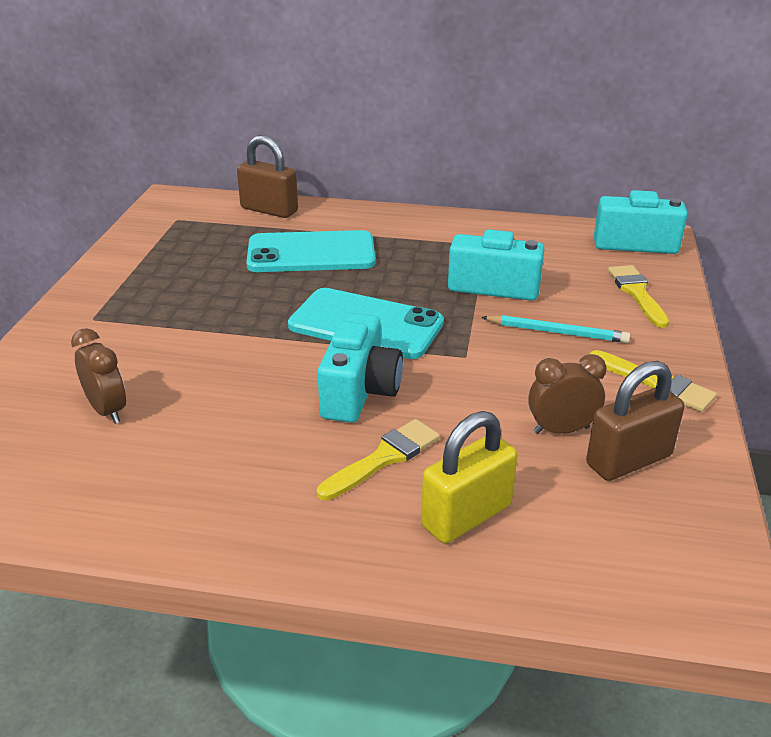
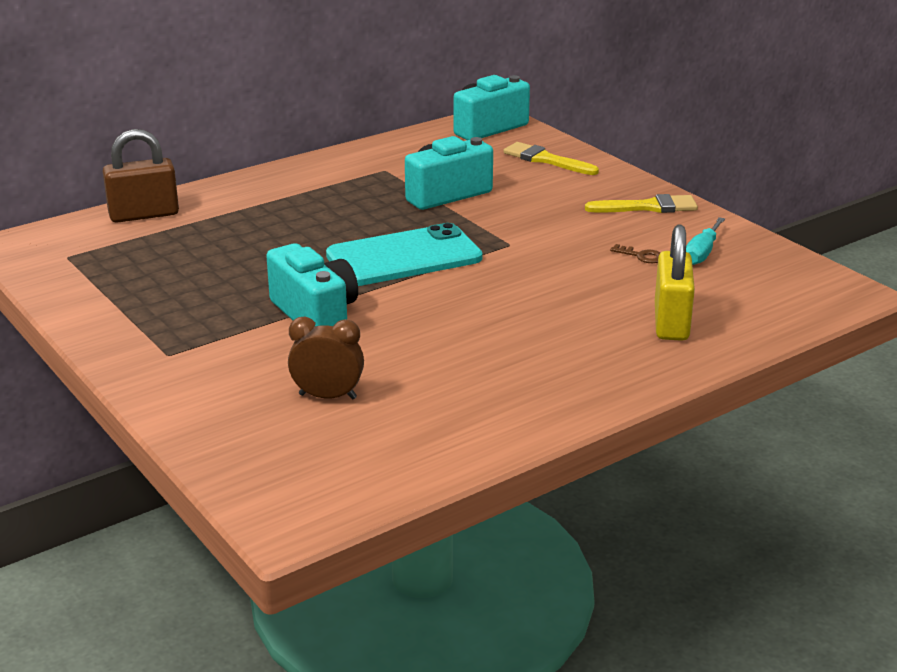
camera: 45 degrees left, 5 degrees down
(311, 253) = (257, 230): turquoise phone -> none
(359, 392) = (484, 296): turquoise camera -> turquoise camera (315, 315)
(383, 458) = (572, 322): yellow brush -> none
(557, 332) = (540, 204): turquoise pencil -> none
(561, 430) = (641, 256): brown clock -> brown key
(628, 460) = (702, 253): brown padlock -> turquoise screwdriver

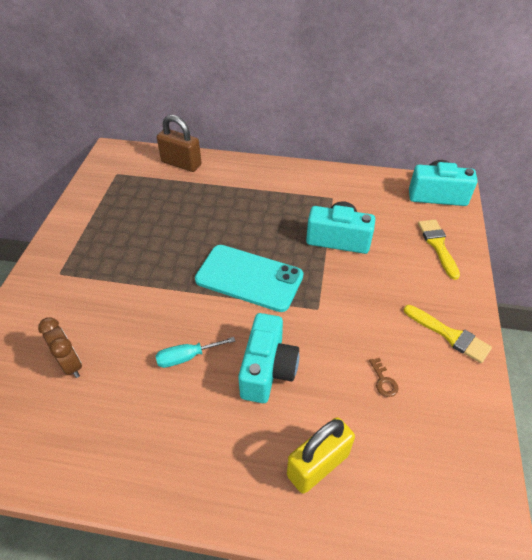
camera: 45 degrees right, 20 degrees up
(315, 315) = (149, 293): turquoise camera -> turquoise camera (267, 369)
(702, 253) = (429, 410): turquoise screwdriver -> turquoise screwdriver (186, 357)

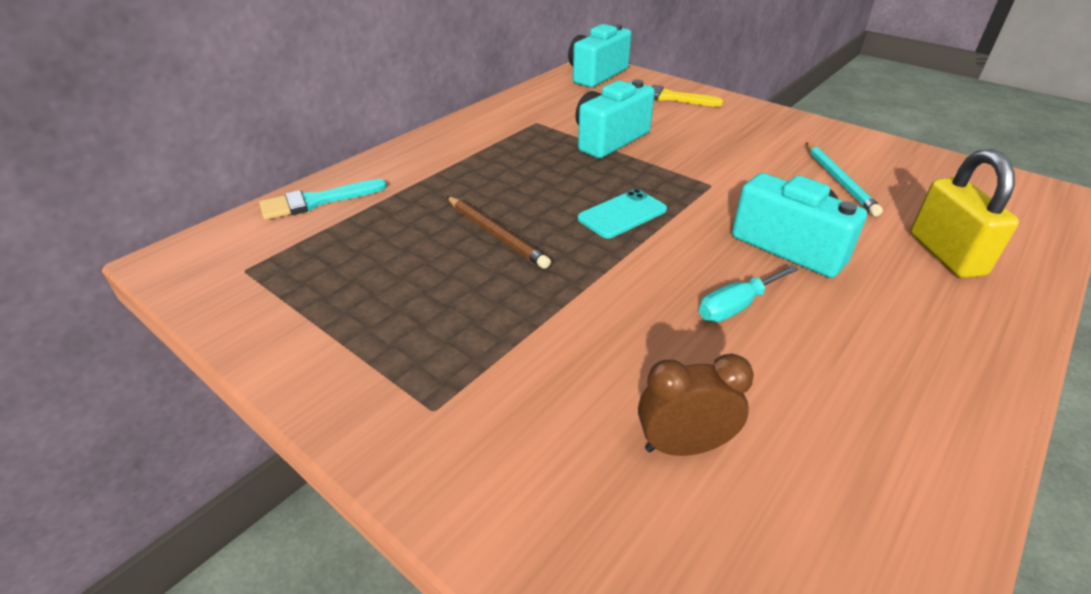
camera: 60 degrees left, 10 degrees down
(181, 163) = (317, 201): brown padlock -> turquoise brush
(186, 357) = (736, 306): turquoise screwdriver -> turquoise screwdriver turned 45 degrees clockwise
(194, 236) = (496, 234): none -> brown pencil
(249, 278) = (622, 214): turquoise phone -> turquoise phone, size x0.56
(383, 381) = (839, 181): brown key -> turquoise pencil
(449, 335) = (793, 131): yellow brush -> none

